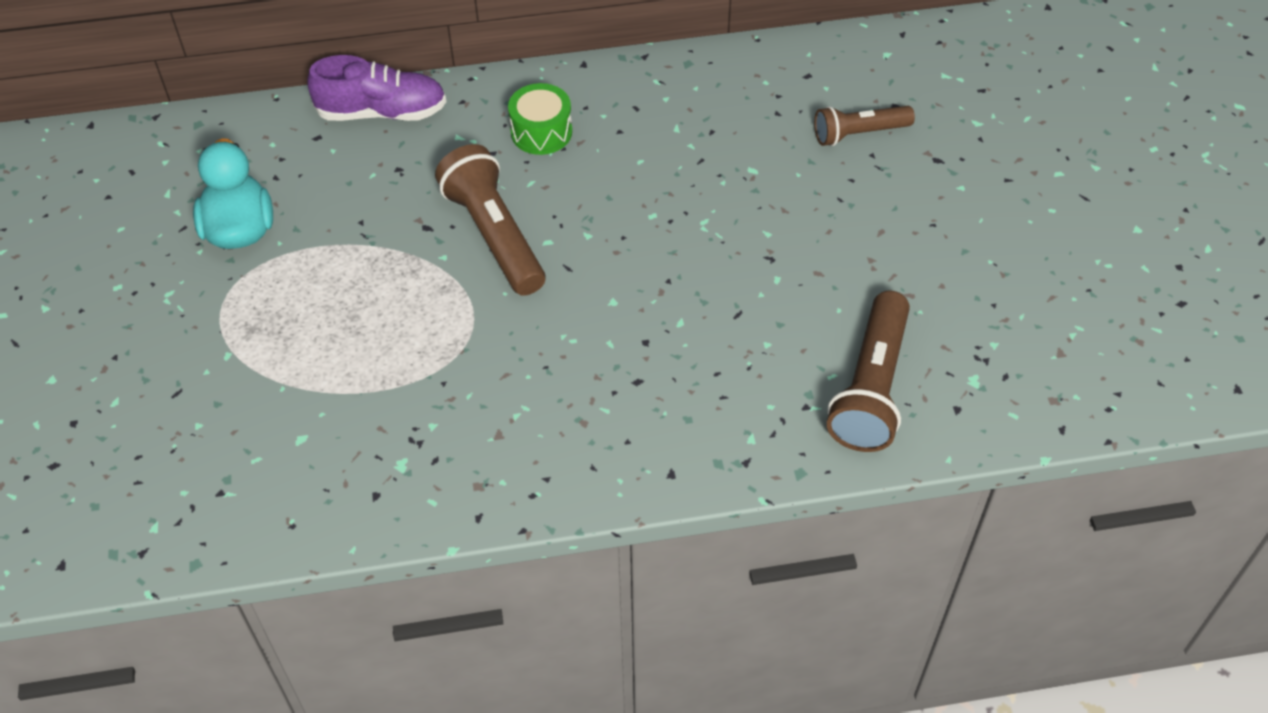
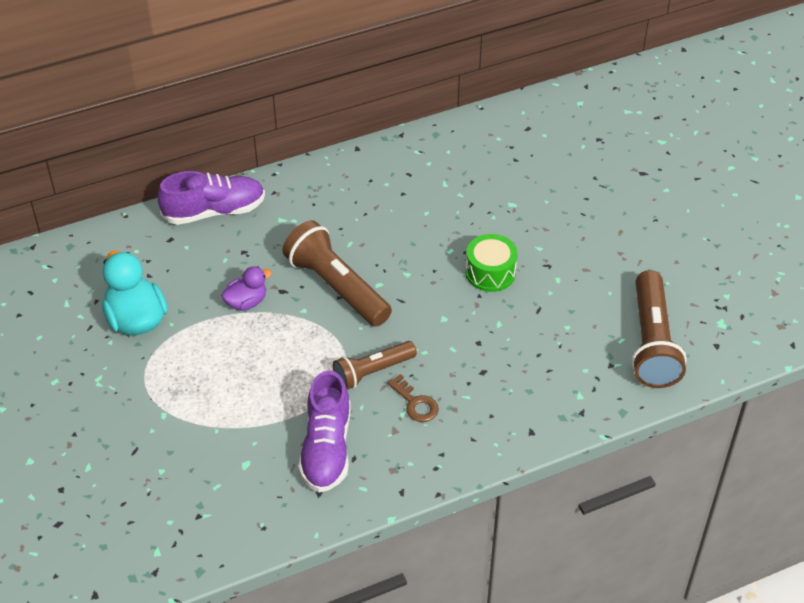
camera: 15 degrees left, 5 degrees down
(378, 233) = (246, 302): none -> purple duck
(406, 440) = (326, 448): none -> purple shoe
(537, 405) = (415, 403): none -> brown key
(541, 132) = (344, 204): green drum -> green drum (490, 272)
(859, 134) = (580, 164): brown flashlight -> brown flashlight (372, 372)

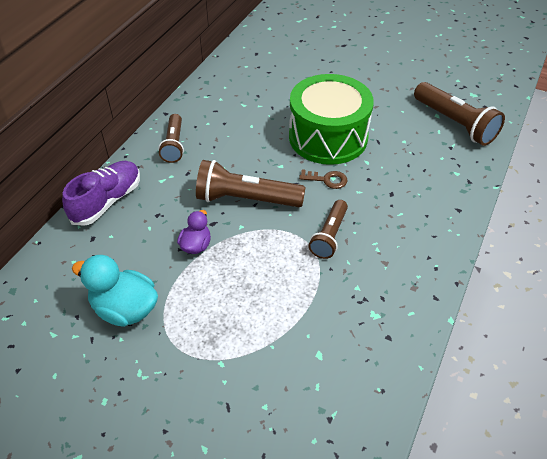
camera: 40 degrees left, 0 degrees up
(326, 448) = (359, 304): purple shoe -> none
(329, 189) = (174, 145): none -> brown flashlight
(415, 403) = (377, 237): brown key -> brown key (327, 180)
(490, 272) = (328, 137): green drum -> green drum, size x2.08

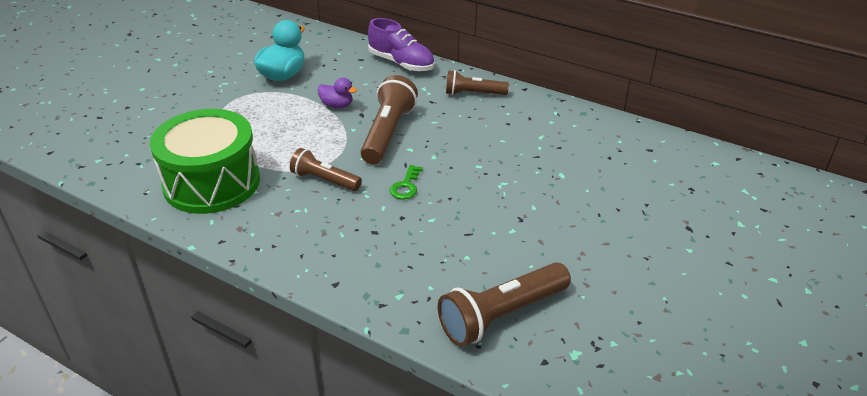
camera: 95 degrees right, 10 degrees down
(327, 180) = (406, 186): brown key -> green key
(328, 137) = (479, 193): green drum -> green drum (212, 183)

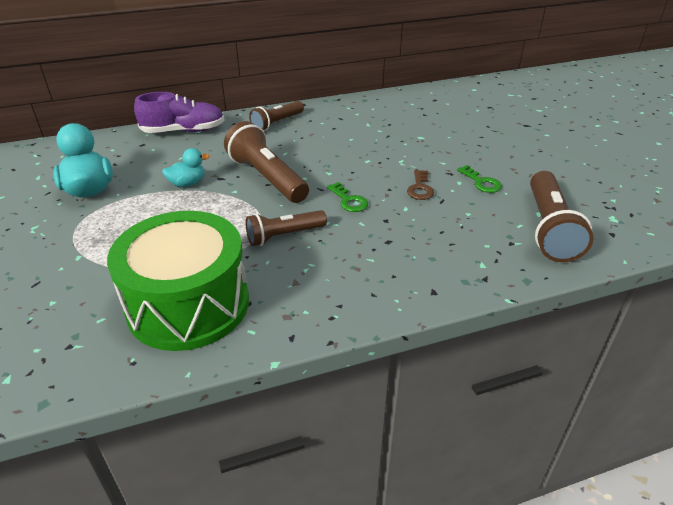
camera: 50 degrees left, 0 degrees up
(337, 105) = (187, 183): purple duck -> turquoise duck
(472, 213) = (420, 188): none -> brown key
(529, 243) = (481, 182): none -> green key

